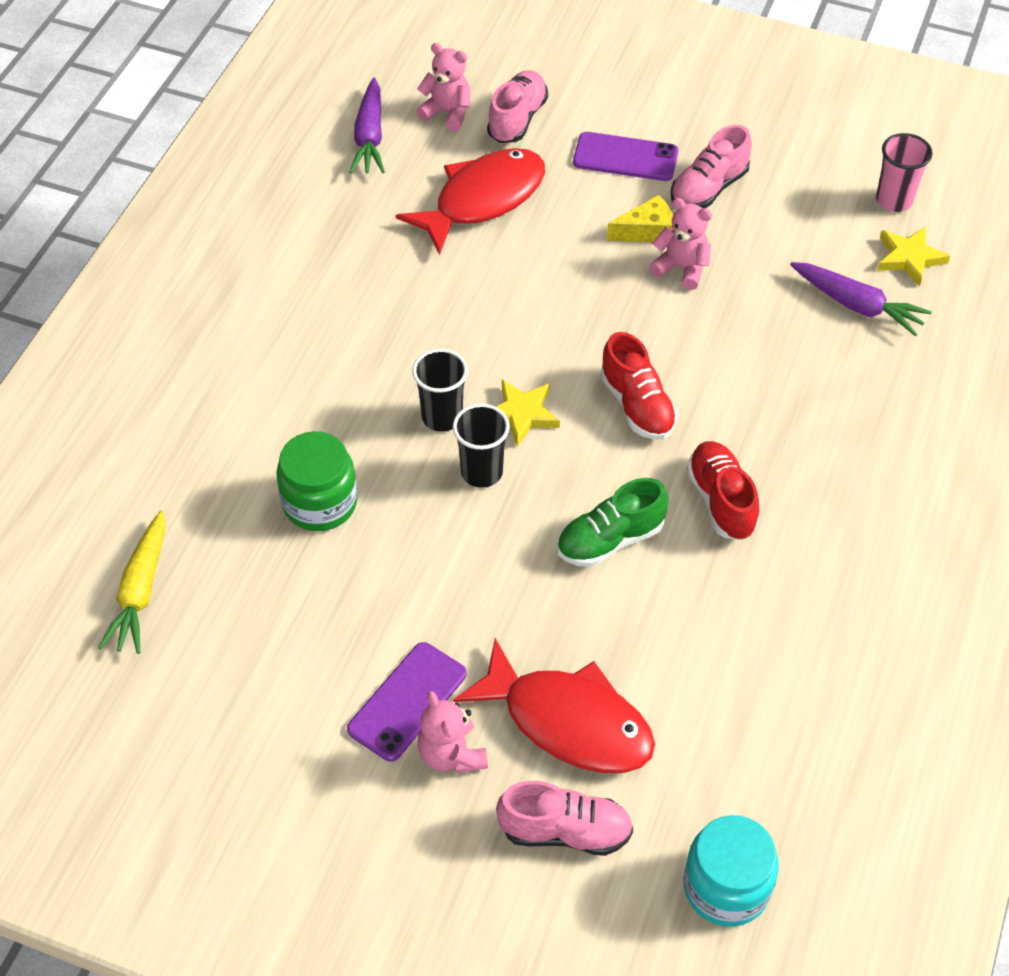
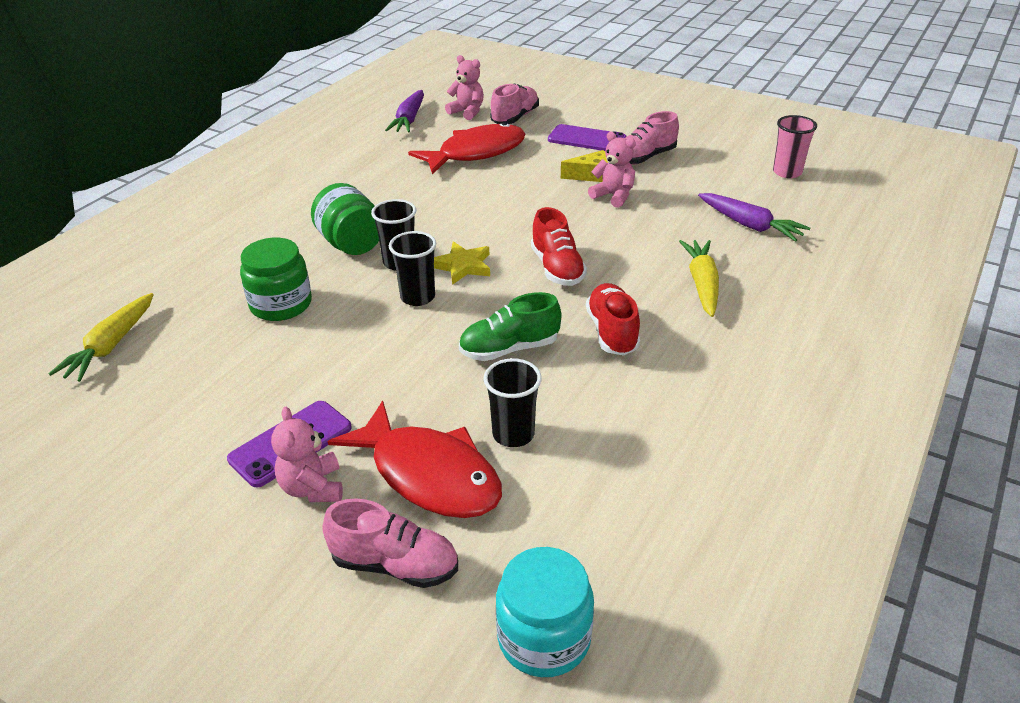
camera: 10 degrees right, 15 degrees down
(370, 391) = (351, 244): none -> green jar
(643, 659) = (513, 434): none -> black cup
(812, 413) = (702, 284): none -> yellow carrot
(909, 258) = (795, 203): yellow star -> none

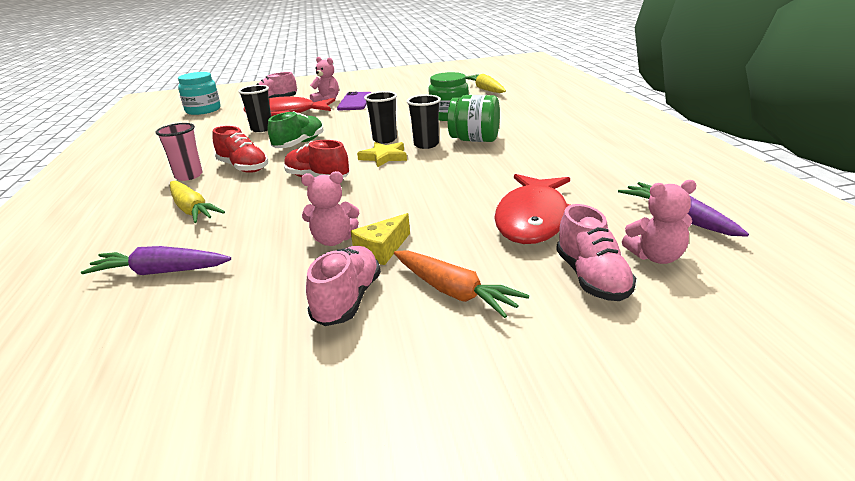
camera: 140 degrees right, 10 degrees down
(587, 139) = (453, 292): purple phone -> orange carrot
(787, 172) = (116, 376): pink cup -> pink cup (188, 176)

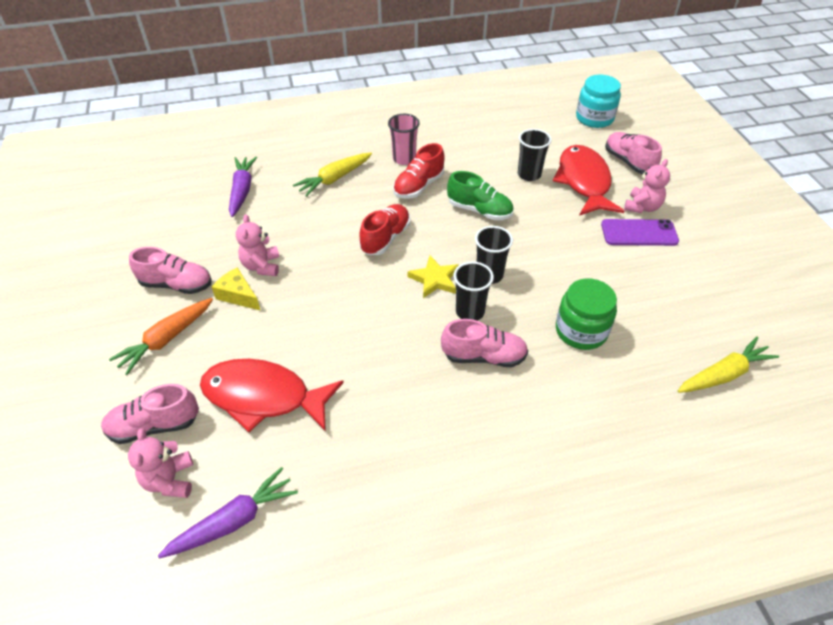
camera: 85 degrees right, 20 degrees up
(474, 140) = (484, 356): green jar -> pink shoe

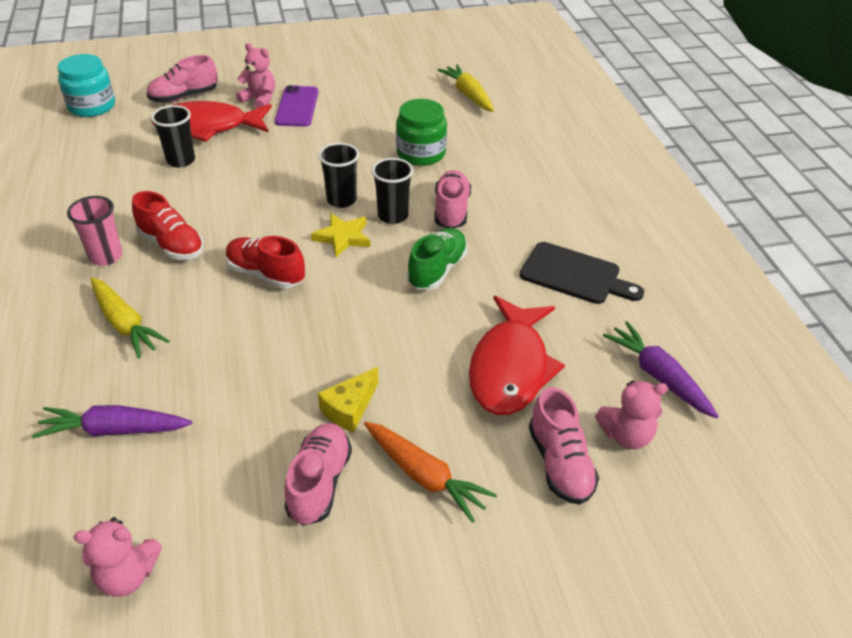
camera: 90 degrees left, 5 degrees down
(262, 266) = (296, 389): pink teddy bear -> pink teddy bear (127, 575)
(385, 460) = (575, 275): none -> black cutting board
(479, 210) = (234, 200): green shoe -> green shoe (437, 270)

